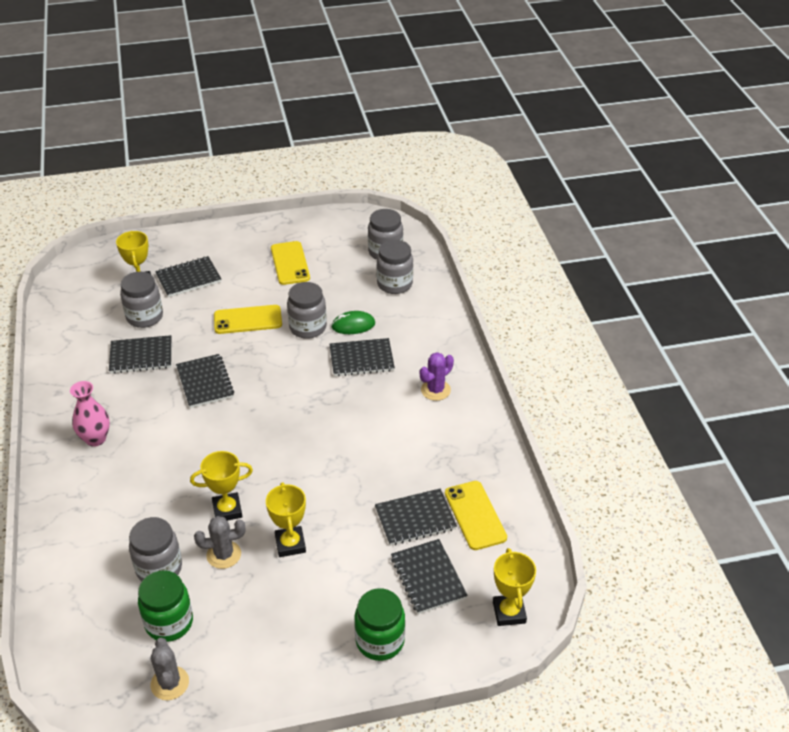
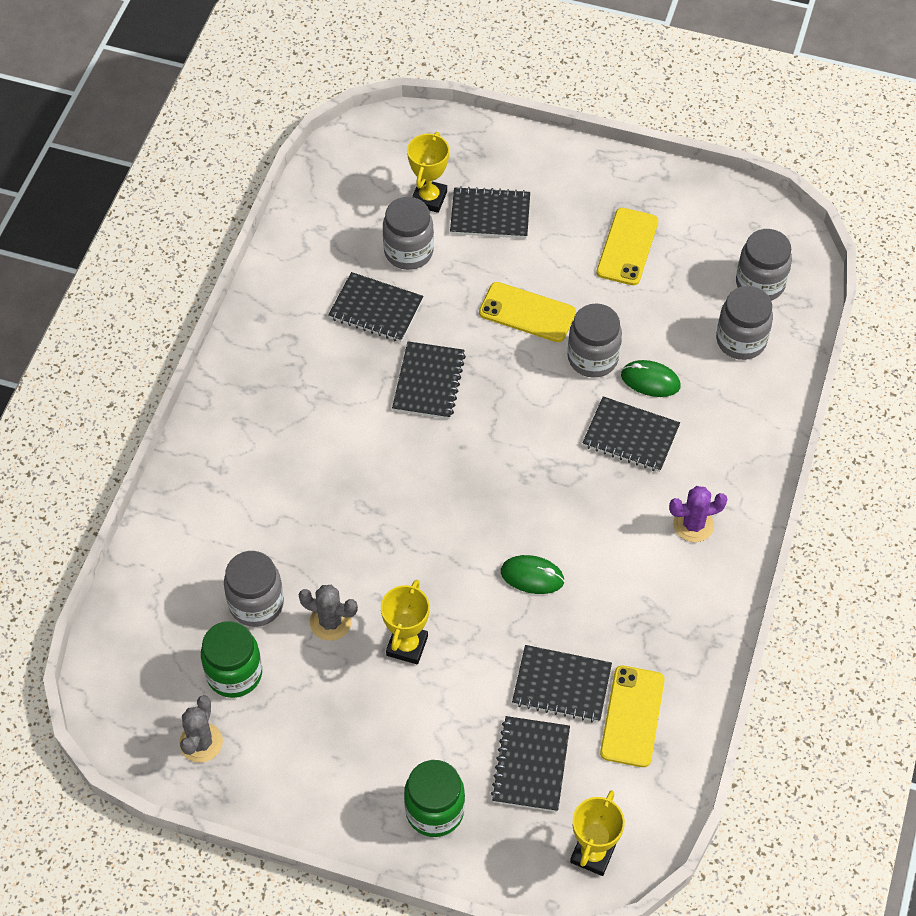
camera: 30 degrees right, 15 degrees up
(95, 439) = (271, 403): pink vase -> none
(227, 510) = (363, 568): yellow trophy -> none
(351, 463) = (532, 576): none -> green mouse

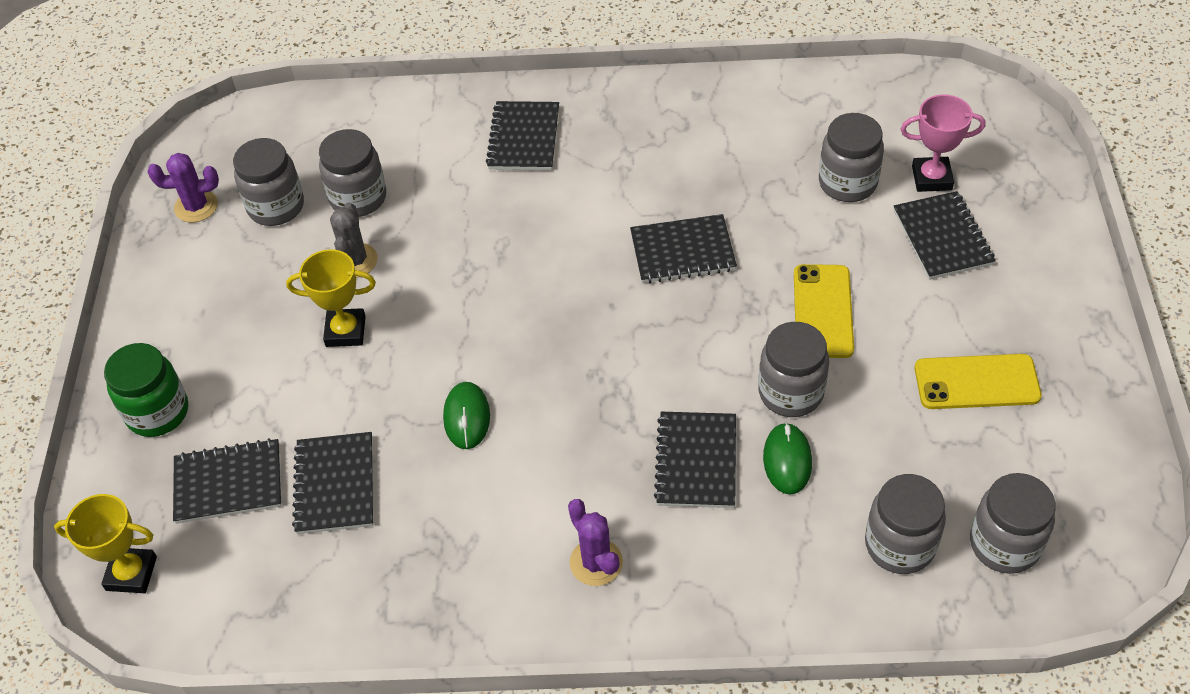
camera: 75 degrees right, 5 degrees down
(201, 742) = (196, 206): grey cactus -> purple cactus
(234, 674) = (276, 206): green jar -> grey jar
(376, 309) = (755, 179): black notebook -> black notebook (523, 138)
(429, 198) = (931, 178): yellow trophy -> pink trophy
(632, 716) = (313, 566): yellow phone -> none

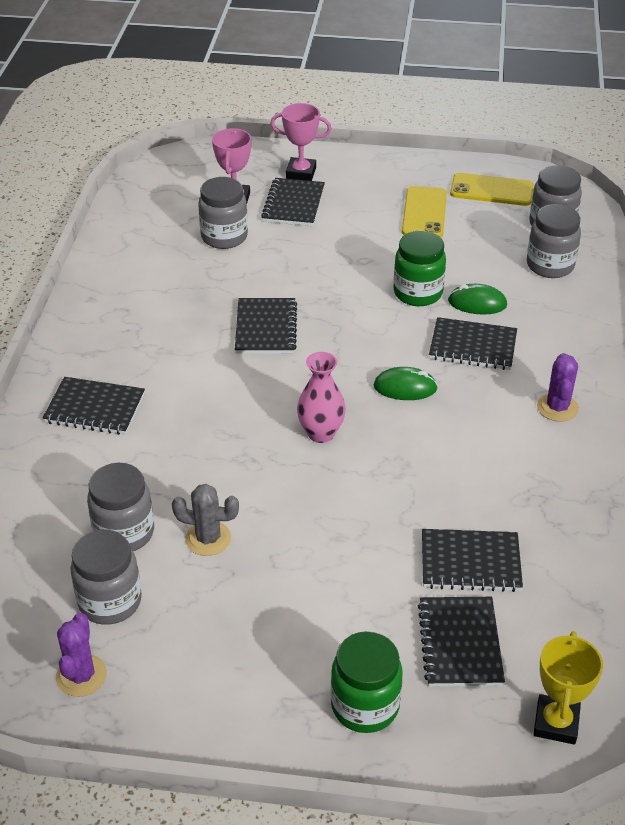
camera: 85 degrees left, 10 degrees down
(345, 331) = (295, 549): yellow trophy -> none
(466, 417) = (411, 470): green mouse -> green mouse (405, 387)
(514, 328) = (321, 433): none -> pink vase
(596, 562) = (557, 407): purple cactus -> purple cactus turned 60 degrees counterclockwise
(790, 392) = (418, 293): grey jar -> green jar
(823, 311) = (346, 267): yellow phone -> yellow phone (491, 190)
(942, 238) = (293, 204): black notebook -> black notebook turned 75 degrees counterclockwise
(1020, 234) = (301, 173): none -> pink trophy

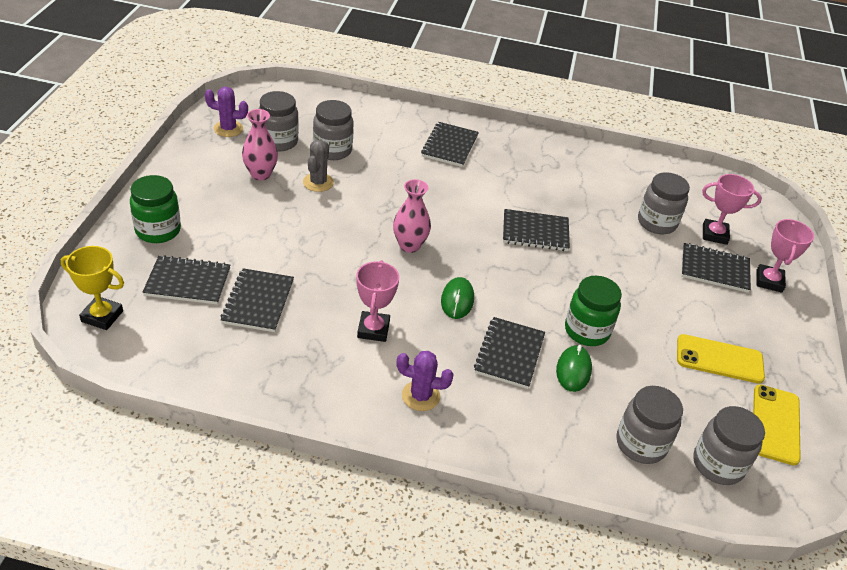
camera: 90 degrees right, 0 degrees up
(201, 608) = (260, 174): none -> pink vase
(477, 452) = (373, 329): none -> pink trophy

